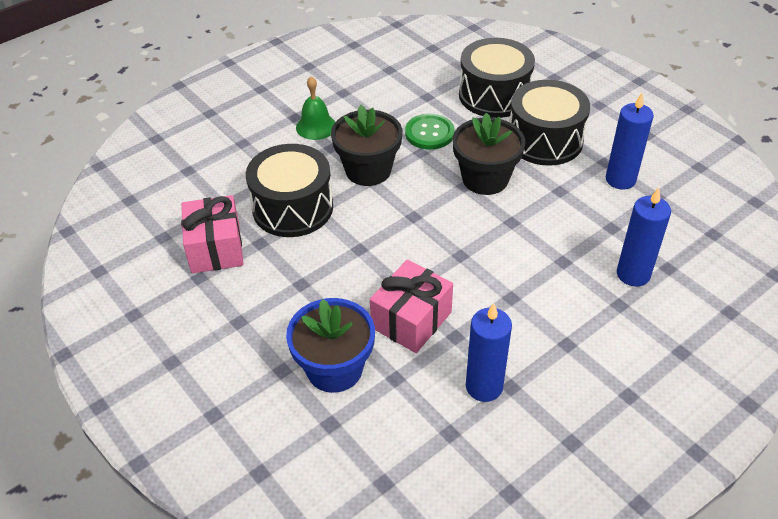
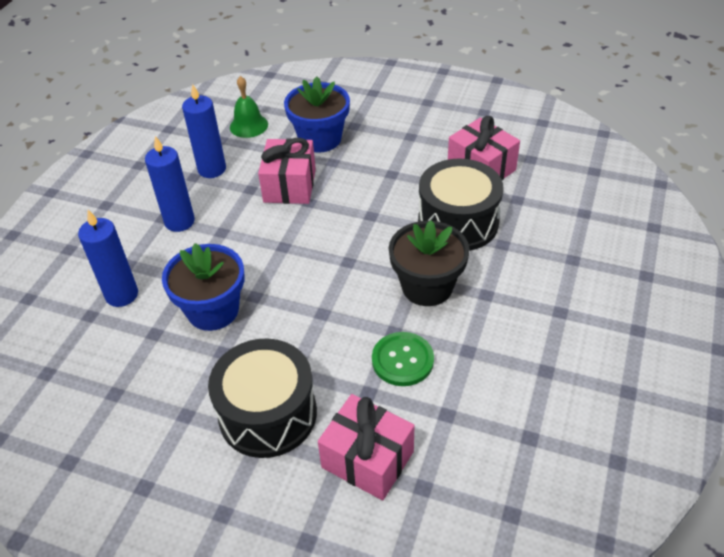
camera: 150 degrees right, 0 degrees up
(316, 126) = (526, 311): green bell -> green bell (249, 125)
(485, 179) = (306, 330): black flower pot -> none
(494, 95) = (367, 459): black drum -> pink gift
(553, 225) = (213, 310): none -> blue flower pot
(620, 179) = (160, 397): blue candle -> blue candle (179, 222)

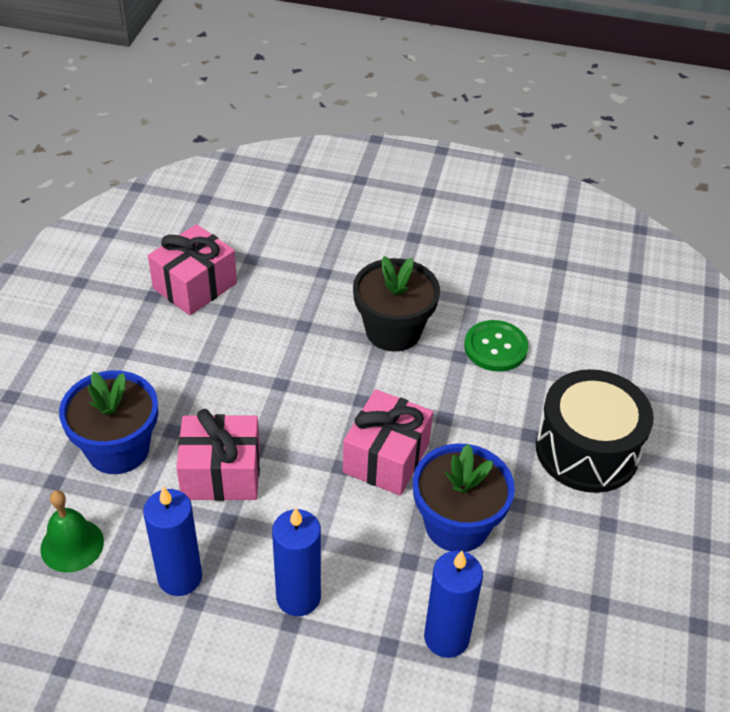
camera: 100 degrees left, 0 degrees up
(367, 459) = (614, 368): pink gift -> pink gift (386, 458)
(458, 222) = (291, 306): black drum -> none

